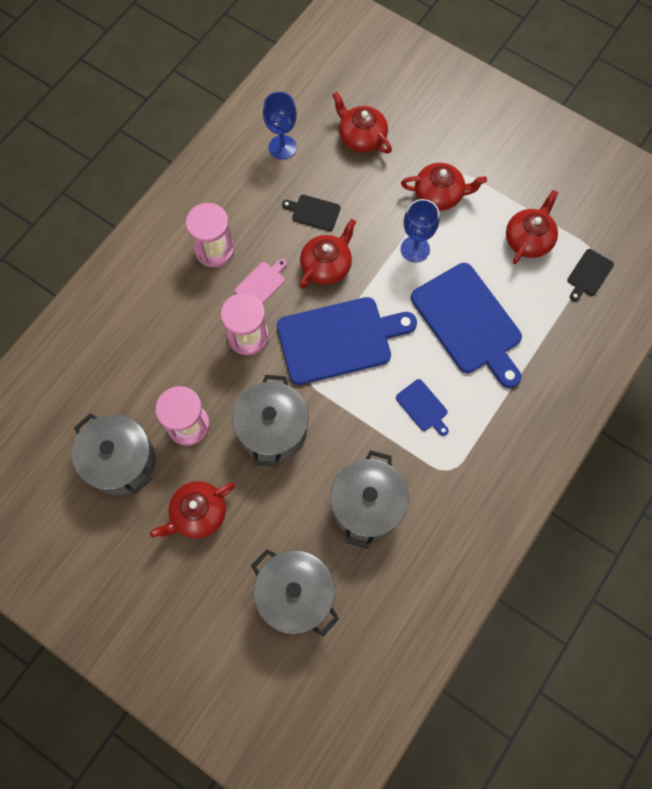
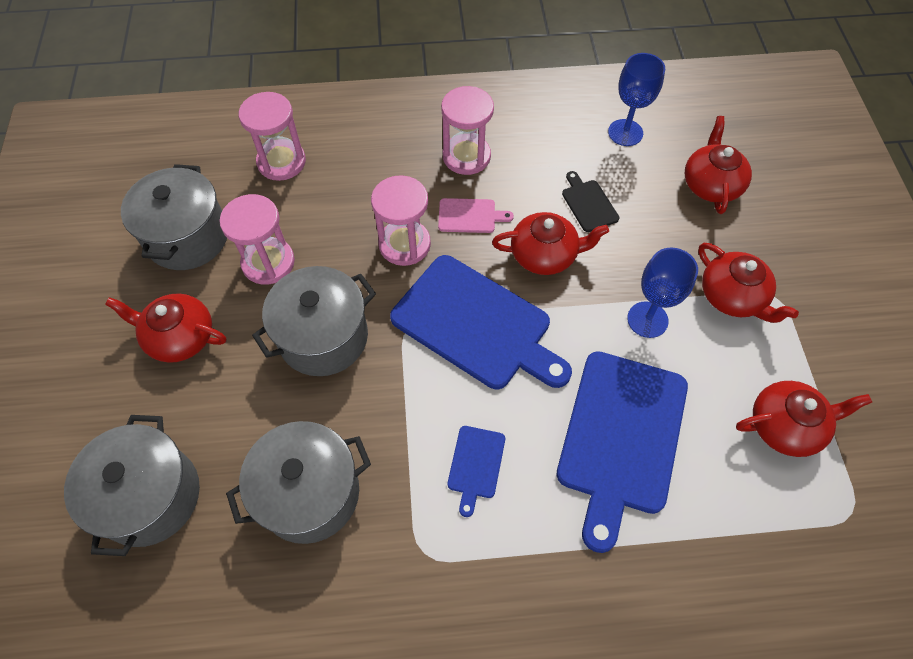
camera: 50 degrees right, 10 degrees down
(112, 362) = (281, 162): none -> pink hourglass
(589, 274) = (821, 530): black cutting board -> none

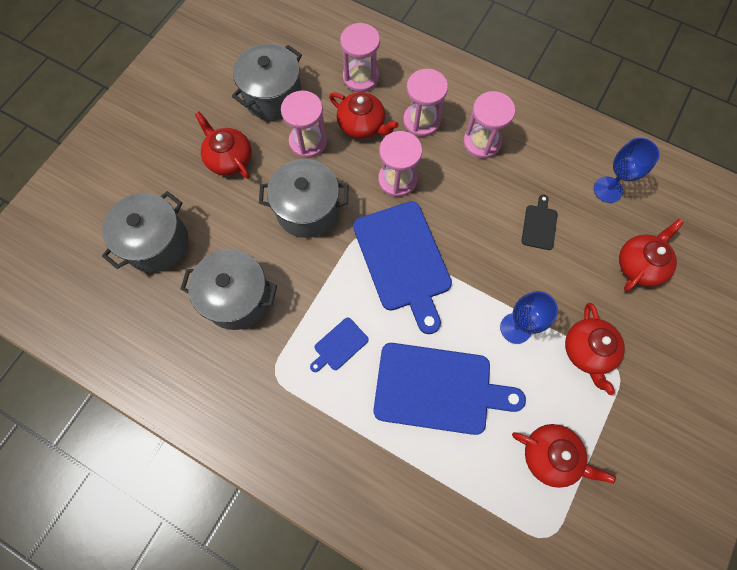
camera: 35 degrees right, 10 degrees up
(385, 170) = (421, 121): none -> pink hourglass
(470, 216) = (453, 186): pink cutting board -> none
(545, 255) = (482, 242): red teapot -> red teapot (362, 125)
(621, 437) = (438, 389): blue cutting board -> blue cutting board turned 135 degrees counterclockwise

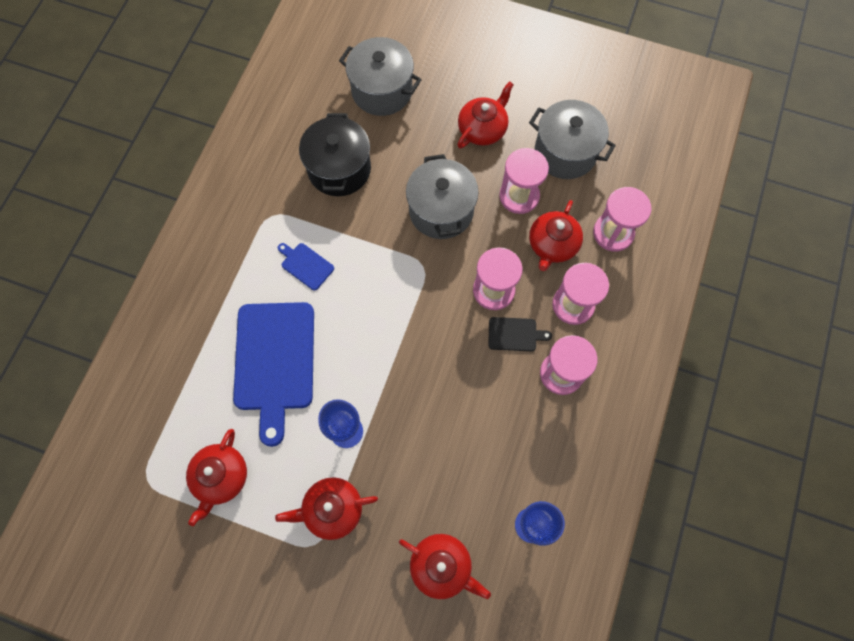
camera: 80 degrees right, 0 degrees up
(238, 298) = (339, 169): grey pot -> black pot
(403, 260) = (402, 310): blue cutting board -> none
(539, 225) = (469, 447): black cutting board -> black cutting board (515, 334)

